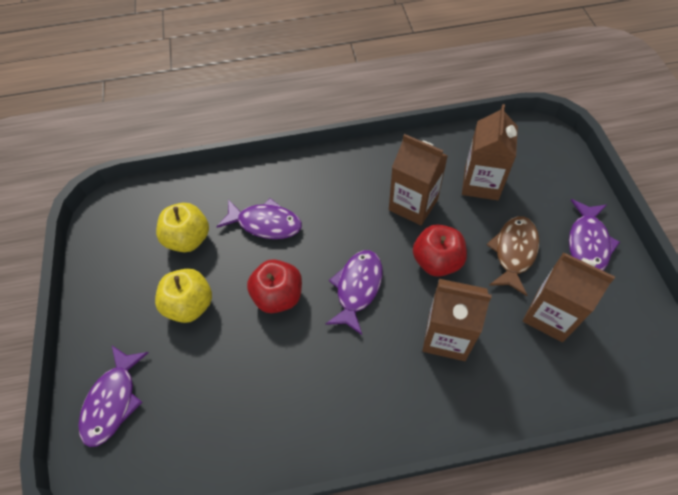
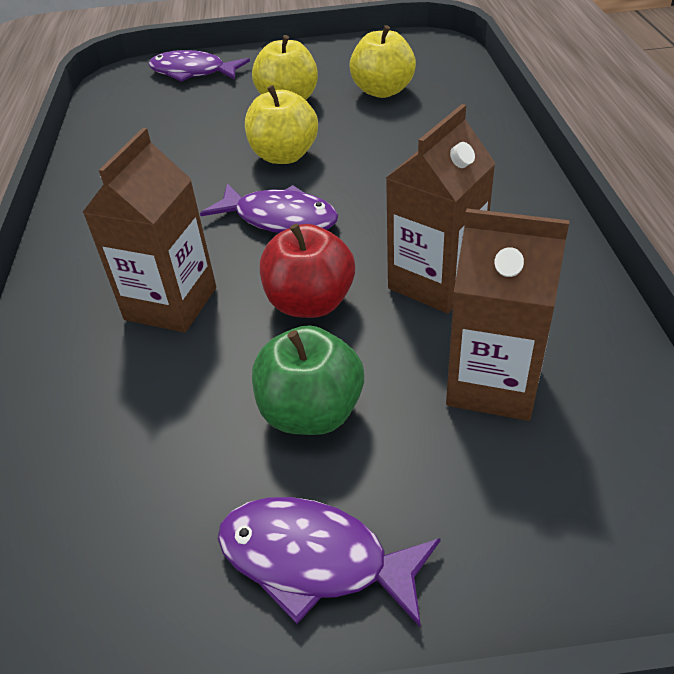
camera: 95 degrees right, 15 degrees down
(265, 223) = (403, 141): purple fish -> none
(278, 296) = (284, 156): red apple -> yellow apple
(514, 252) = (311, 412): brown fish -> green apple
(550, 315) = (160, 446): brown carton -> none

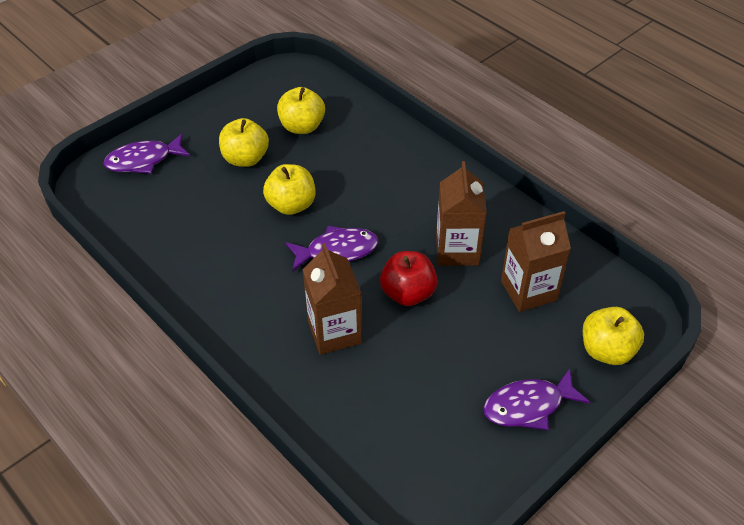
camera: 40 degrees left, 5 degrees up
(311, 412) = (466, 348): green apple -> none
(550, 553) = (607, 350): none -> yellow apple

